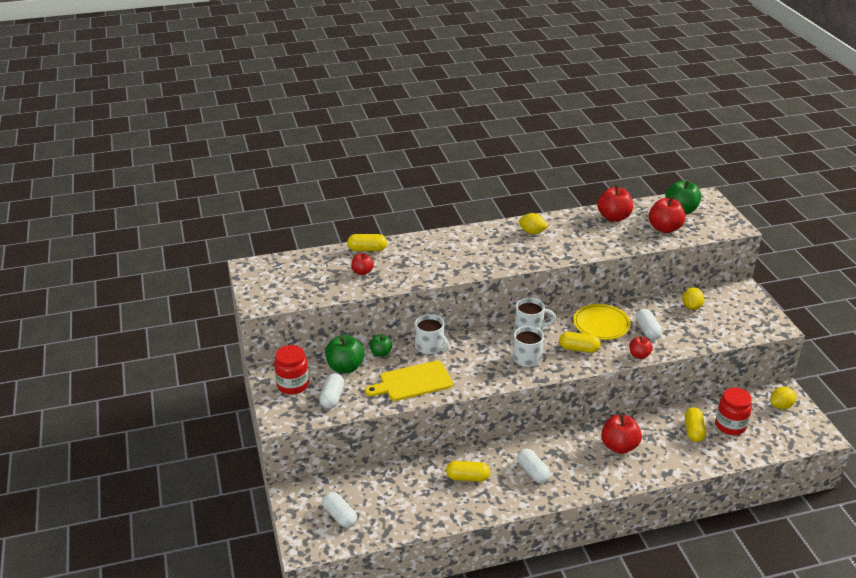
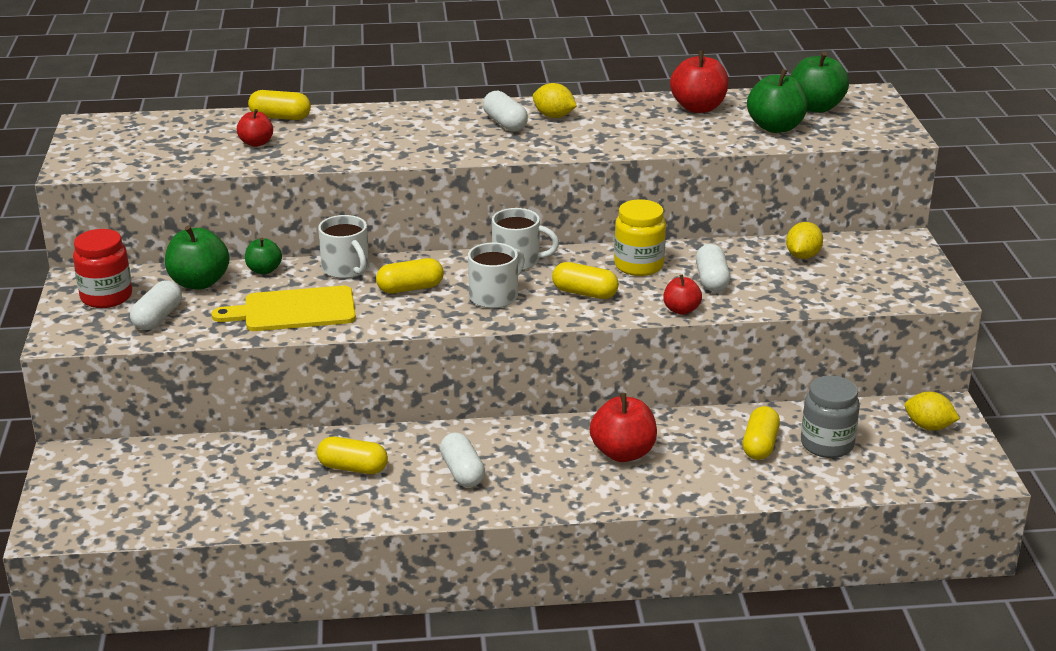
camera: 10 degrees right, 5 degrees down
(340, 516) = (125, 496): white capsule -> white capsule (505, 123)
(475, 357) = (410, 288): none -> yellow capsule
(601, 324) = (638, 265): yellow plate -> yellow jar
(664, 228) = (775, 127): red apple -> green apple
(730, 425) = (827, 444): red jar -> grey jar
(781, 406) = (928, 426): yellow lemon -> yellow lemon turned 45 degrees clockwise

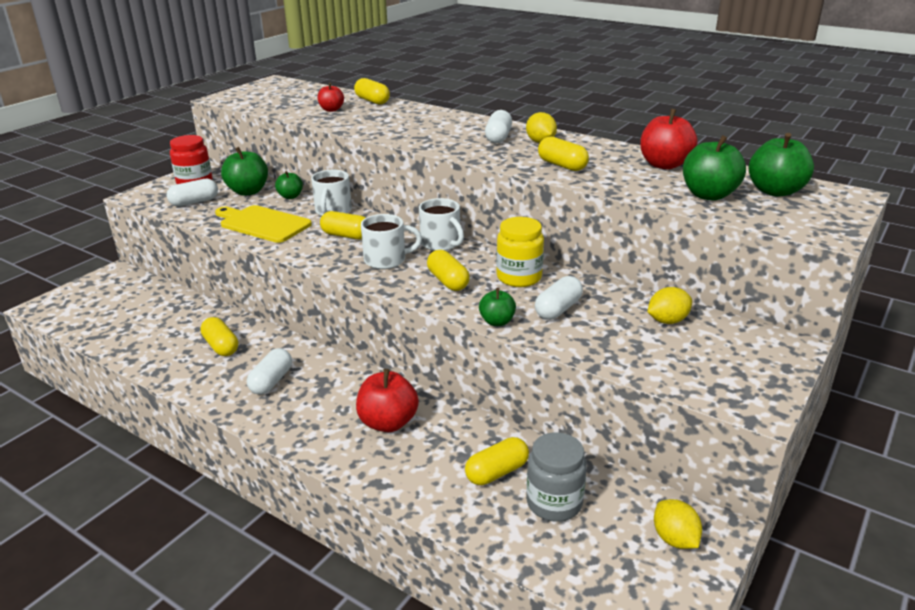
camera: 40 degrees right, 0 degrees up
(616, 136) = (562, 165): none -> yellow capsule
(681, 310) = (497, 322): red apple -> green apple

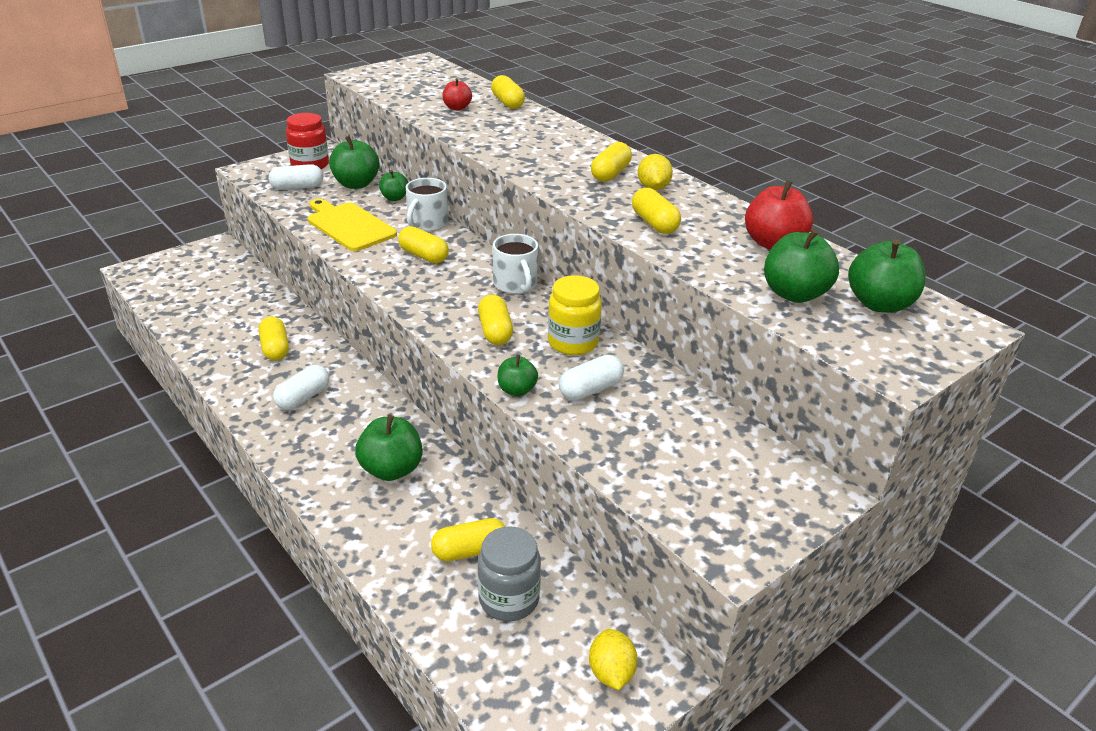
camera: 15 degrees right, 5 degrees up
(386, 260) = (447, 293): white mug -> none
(388, 422) = (391, 469): red apple -> green apple
(498, 137) = (610, 174): white capsule -> yellow capsule
(667, 321) = (702, 430): yellow lemon -> none

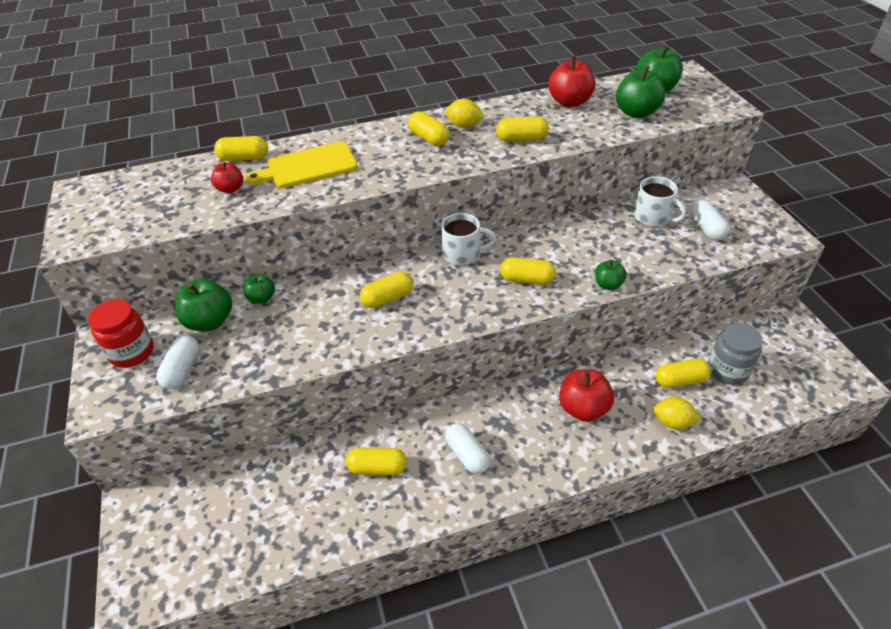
camera: 65 degrees left, 10 degrees up
(349, 225) = (298, 340): yellow cutting board -> yellow cutting board (308, 166)
(391, 469) = (583, 408): green apple -> red apple
(427, 224) = (329, 285): white mug -> white mug (653, 217)
(469, 550) = (680, 380): yellow capsule -> yellow capsule turned 75 degrees clockwise
(573, 342) = (556, 243): yellow jar -> none
(590, 390) = (617, 249): white capsule -> white capsule (706, 228)
(611, 673) = (789, 338): yellow lemon -> yellow lemon (672, 422)

